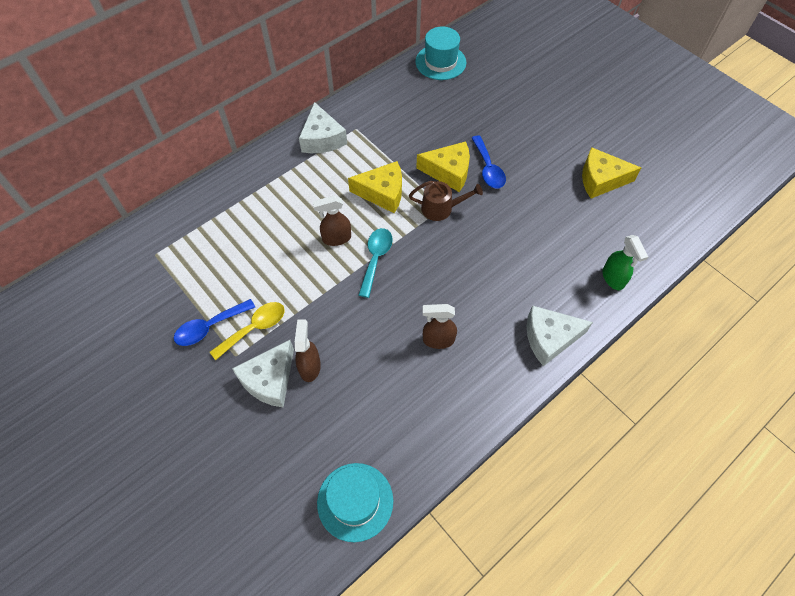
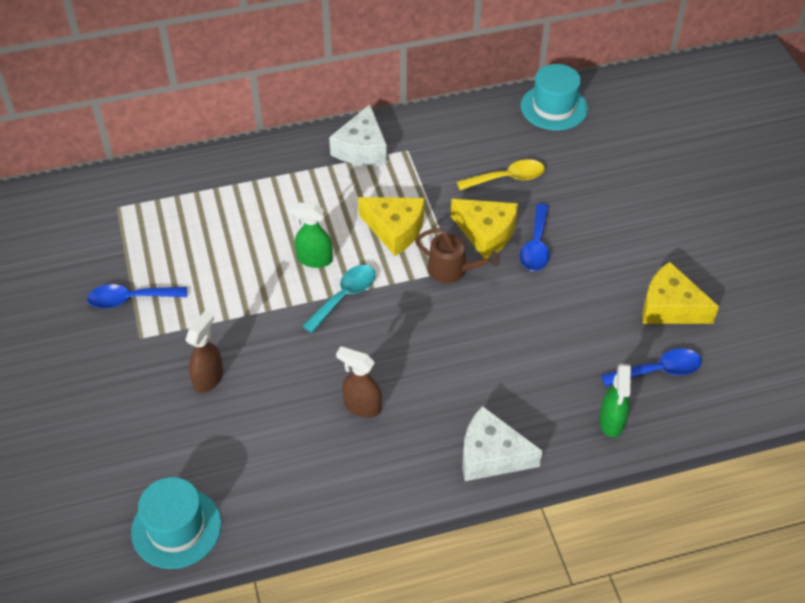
camera: 25 degrees right, 10 degrees down
(254, 328) = (174, 318): yellow spoon -> yellow spoon (507, 178)
(269, 380) = (160, 375): white cheese -> none
(336, 238) = (314, 259): brown spray bottle -> green spray bottle
(621, 229) = (658, 371): none -> blue spoon

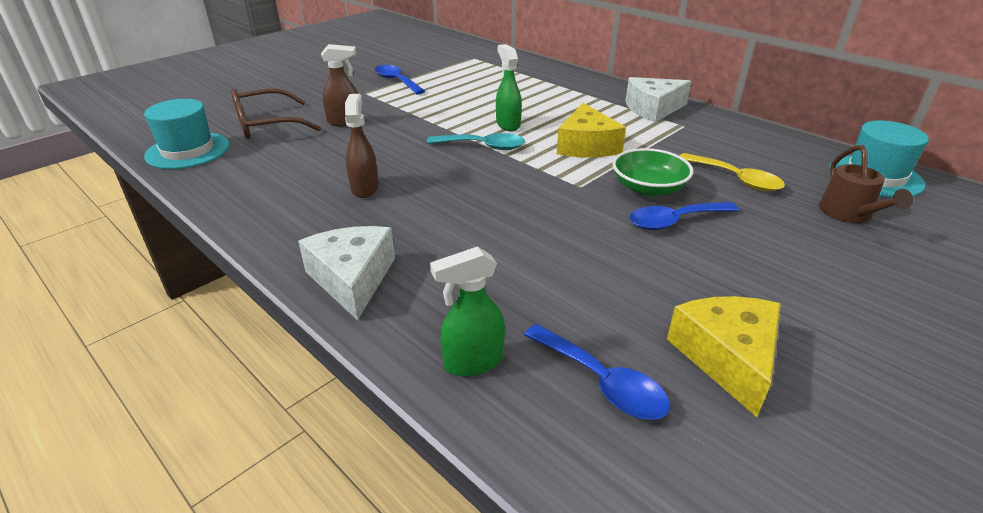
camera: 60 degrees right, 15 degrees down
(162, 447) = (266, 125): none -> brown glasses
(452, 270) = (577, 184): brown watering can -> brown watering can (849, 214)
(486, 233) = (648, 188): yellow cheese -> green bowl

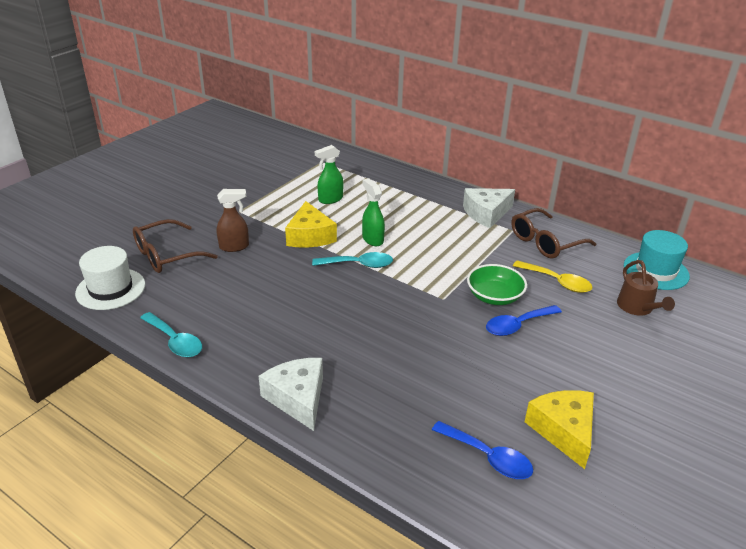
camera: 10 degrees left, 0 degrees up
(188, 150) = (110, 289): turquoise hat -> white hat
(231, 205) = (175, 341): none -> turquoise spoon
(365, 188) = (277, 315): brown spray bottle -> none
(396, 81) = (262, 195): blue spoon -> none
(472, 362) = (402, 453): green spray bottle -> green spray bottle (330, 199)
(586, 146) = (440, 257): yellow cheese -> yellow cheese (310, 236)
(724, 139) = (545, 242): none -> brown glasses

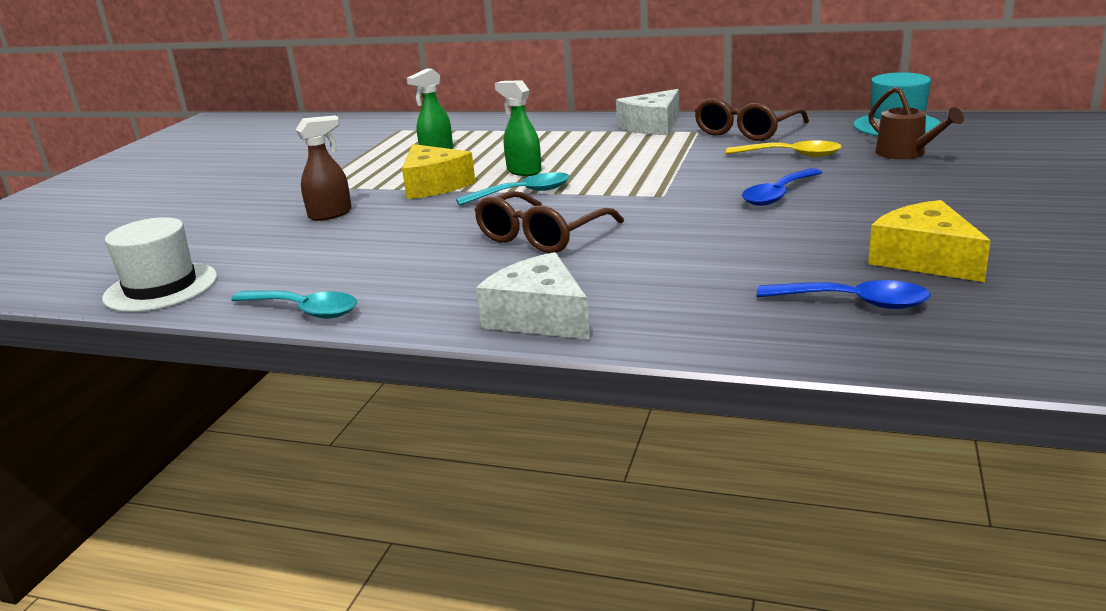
camera: 15 degrees left, 10 degrees down
(167, 255) = (231, 241): brown glasses -> brown glasses (541, 236)
(494, 296) = (726, 180): green bowl -> none

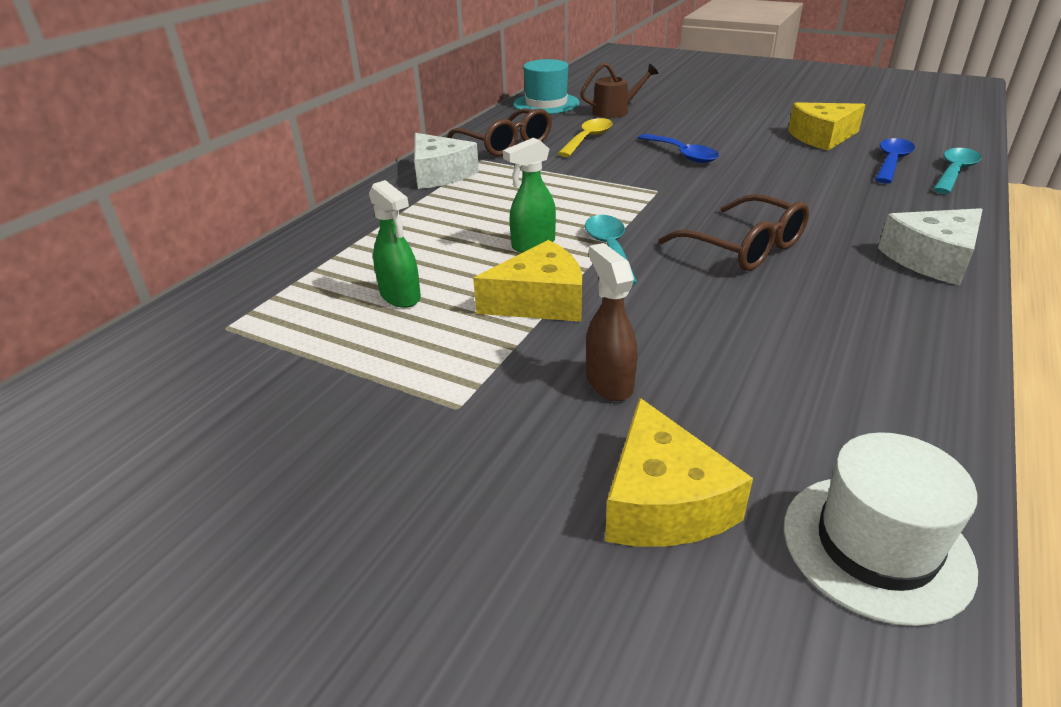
camera: 80 degrees left, 10 degrees up
(217, 237) = (663, 501): none -> yellow cheese
(304, 310) = (940, 389): turquoise spoon -> turquoise spoon (954, 172)

